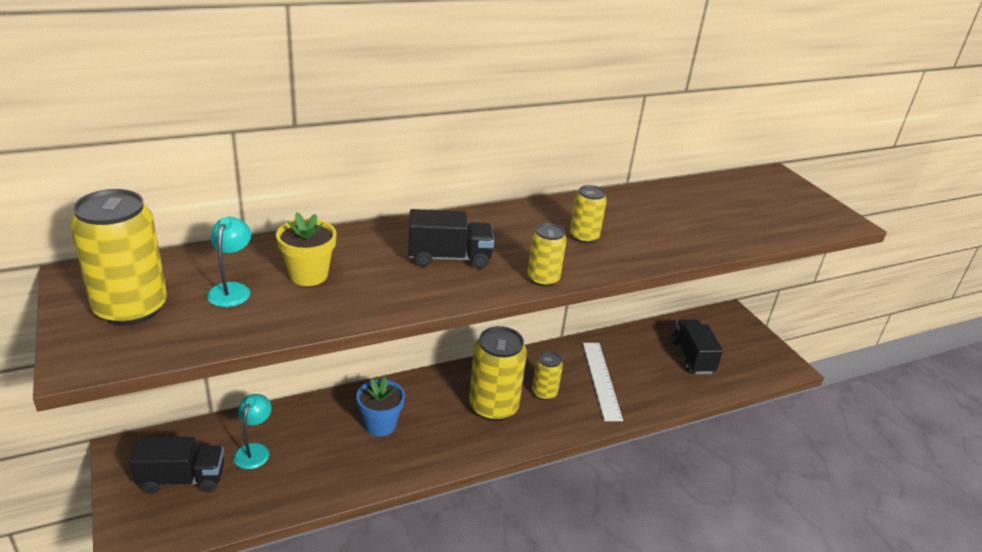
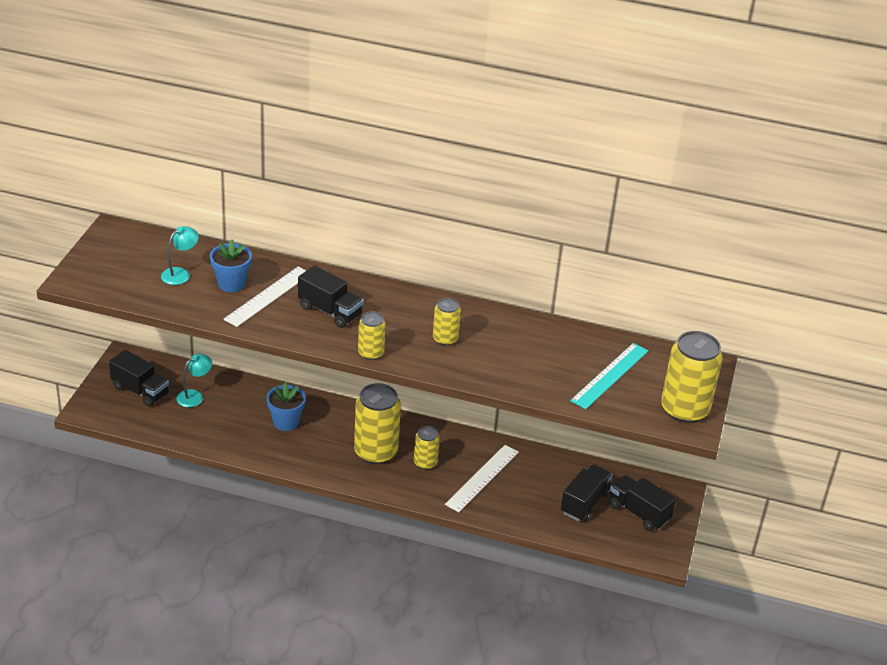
camera: 40 degrees right, 5 degrees up
(131, 308) = (119, 261): yellow can -> yellow can (684, 409)
(308, 275) = (231, 284): yellow flower pot -> blue flower pot
(366, 270) = (268, 296): none -> white ruler
(732, 344) = (638, 513): none -> black truck
(738, 210) = (610, 375): none -> turquoise ruler

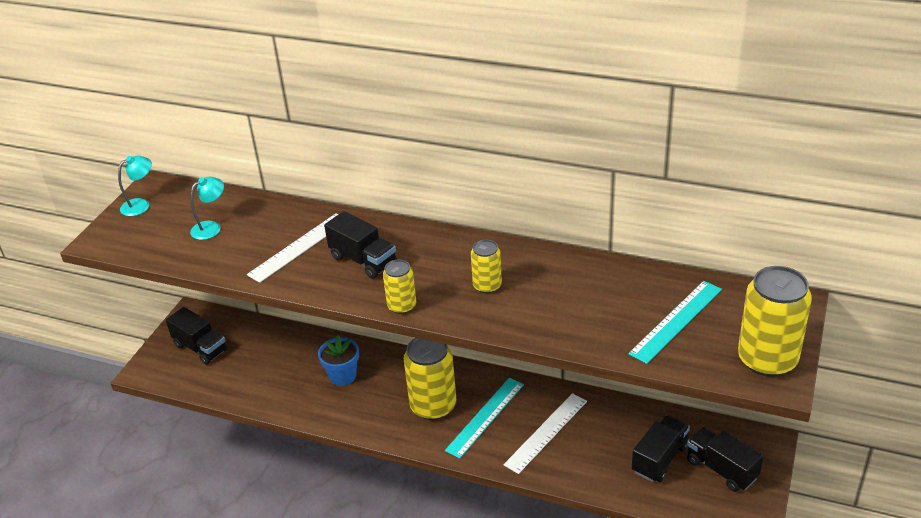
camera: 10 degrees right, 0 degrees up
(194, 396) = (254, 351): turquoise lamp -> turquoise lamp (141, 205)
(231, 284) = (263, 235): blue flower pot -> none
(425, 463) = (485, 417): yellow can -> turquoise ruler

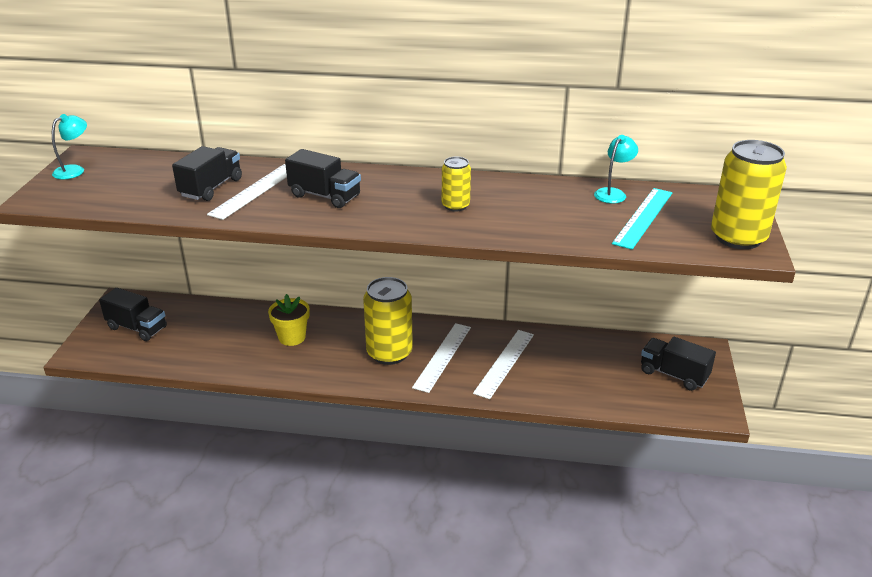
camera: 15 degrees left, 5 degrees down
(211, 227) = (157, 182): turquoise lamp -> turquoise lamp (613, 193)
(343, 376) = (292, 337): blue flower pot -> yellow flower pot
(402, 306) = (377, 226): yellow can -> none
(485, 417) = (442, 356): turquoise ruler -> white ruler
(659, 459) = (616, 373): black truck -> black truck (211, 188)

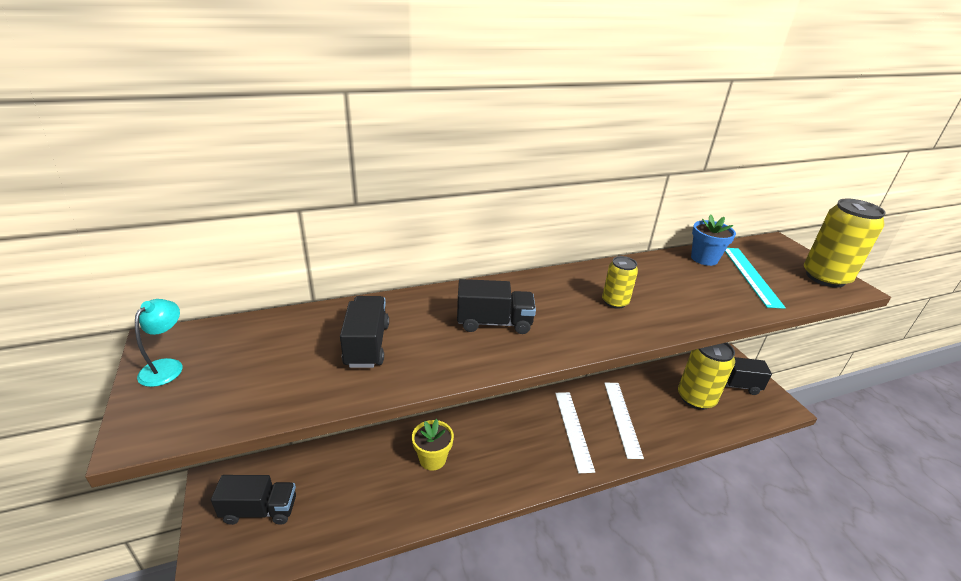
camera: 30 degrees left, 0 degrees up
(255, 191) = (418, 335): white ruler -> none
(389, 353) = (530, 443): yellow can -> yellow can (696, 398)
(613, 193) = (704, 258): turquoise lamp -> blue flower pot

